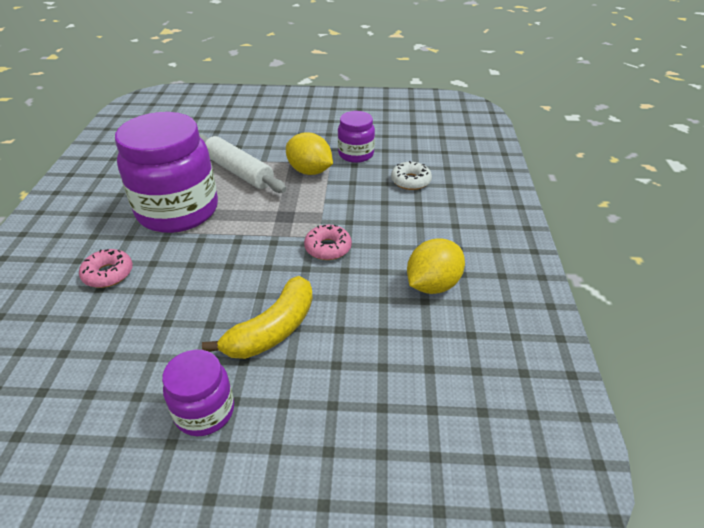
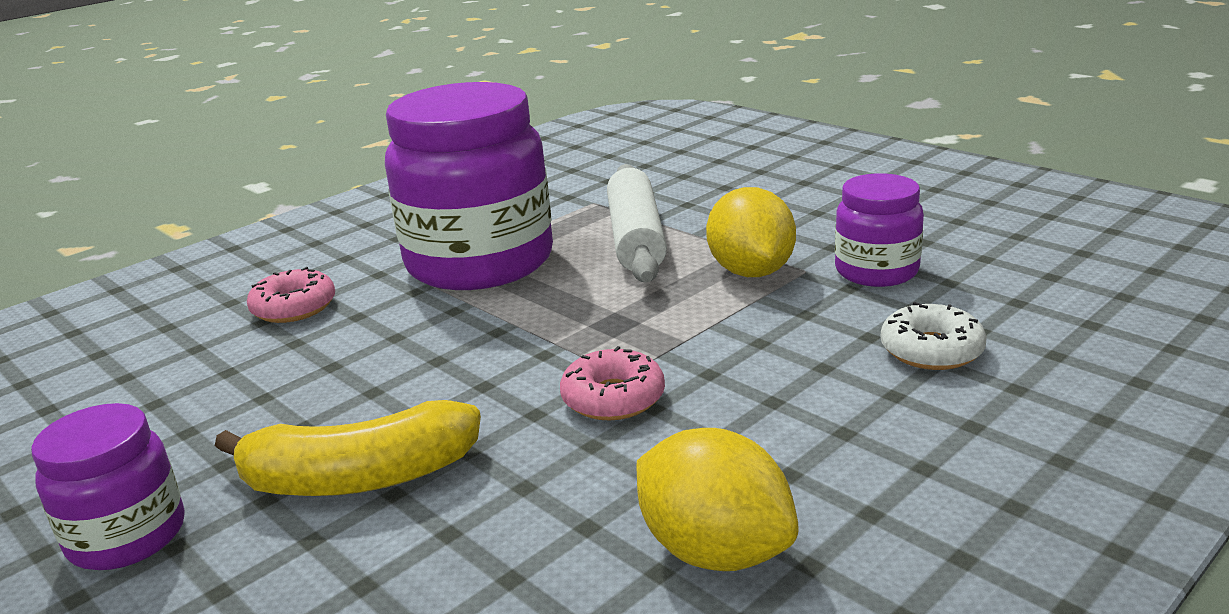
camera: 45 degrees right, 15 degrees down
(432, 285) = (715, 551): yellow lemon -> yellow lemon turned 45 degrees clockwise

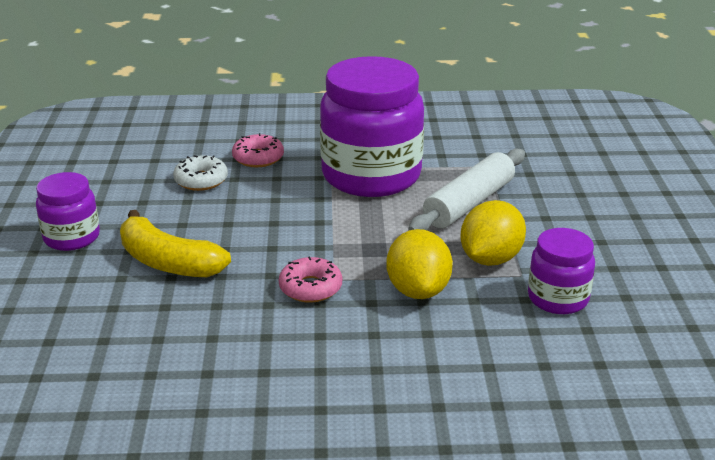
camera: 40 degrees right, 5 degrees up
(715, 551) = (237, 380): yellow lemon -> yellow lemon (418, 290)
(931, 350) = (495, 359): white donut -> white donut (201, 180)

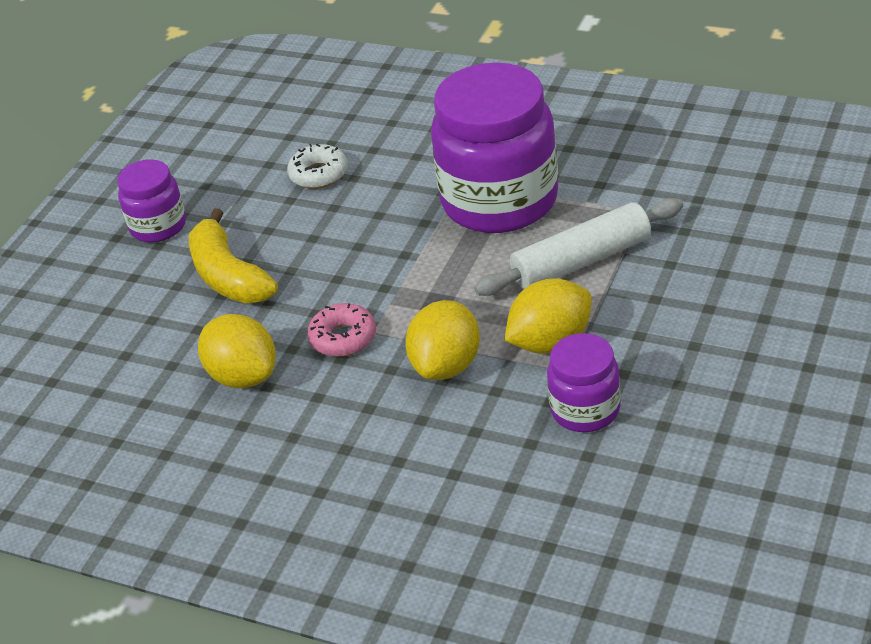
camera: 30 degrees right, 10 degrees up
(237, 333) = (243, 376): none -> yellow lemon
(258, 158) = (395, 153): pink donut -> none

